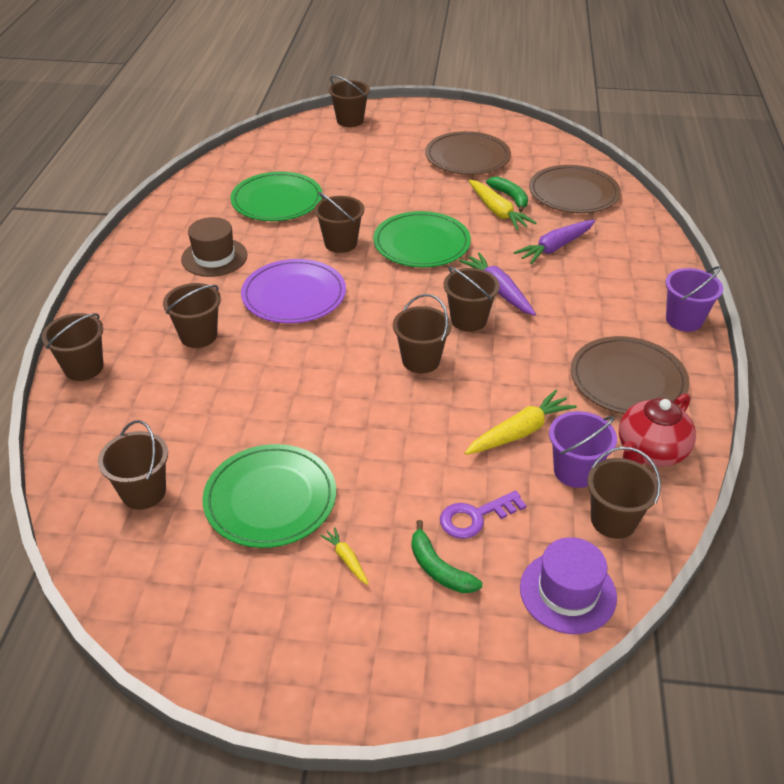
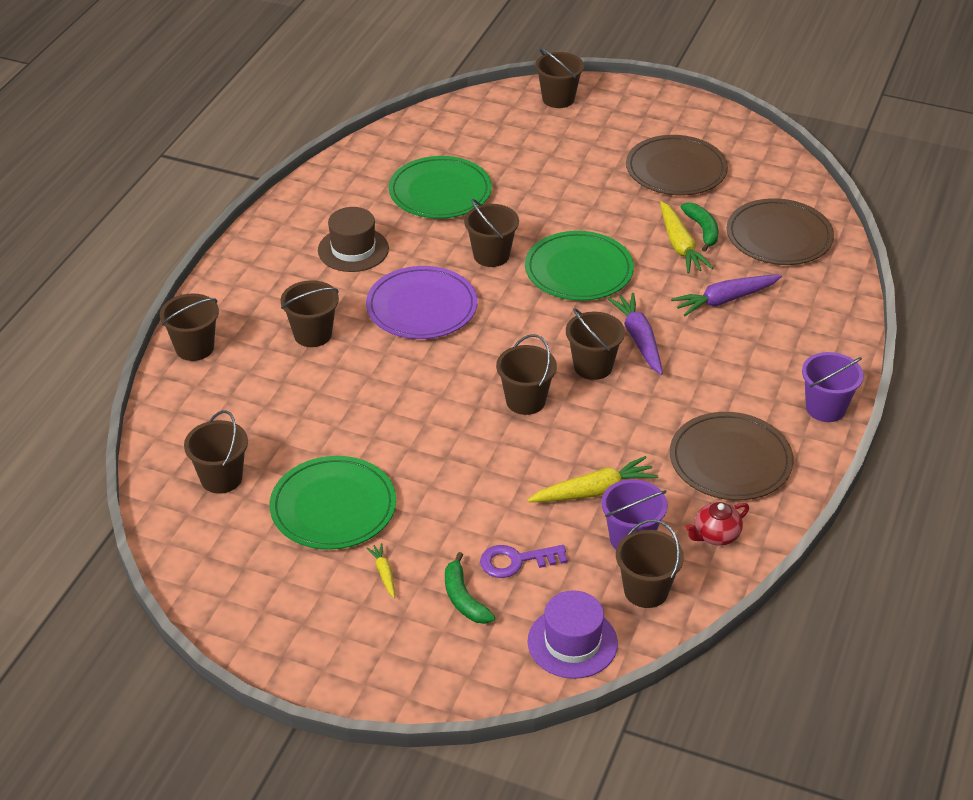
camera: 15 degrees right, 0 degrees up
(650, 451) = (715, 535): red teapot -> red teapot, size x0.63

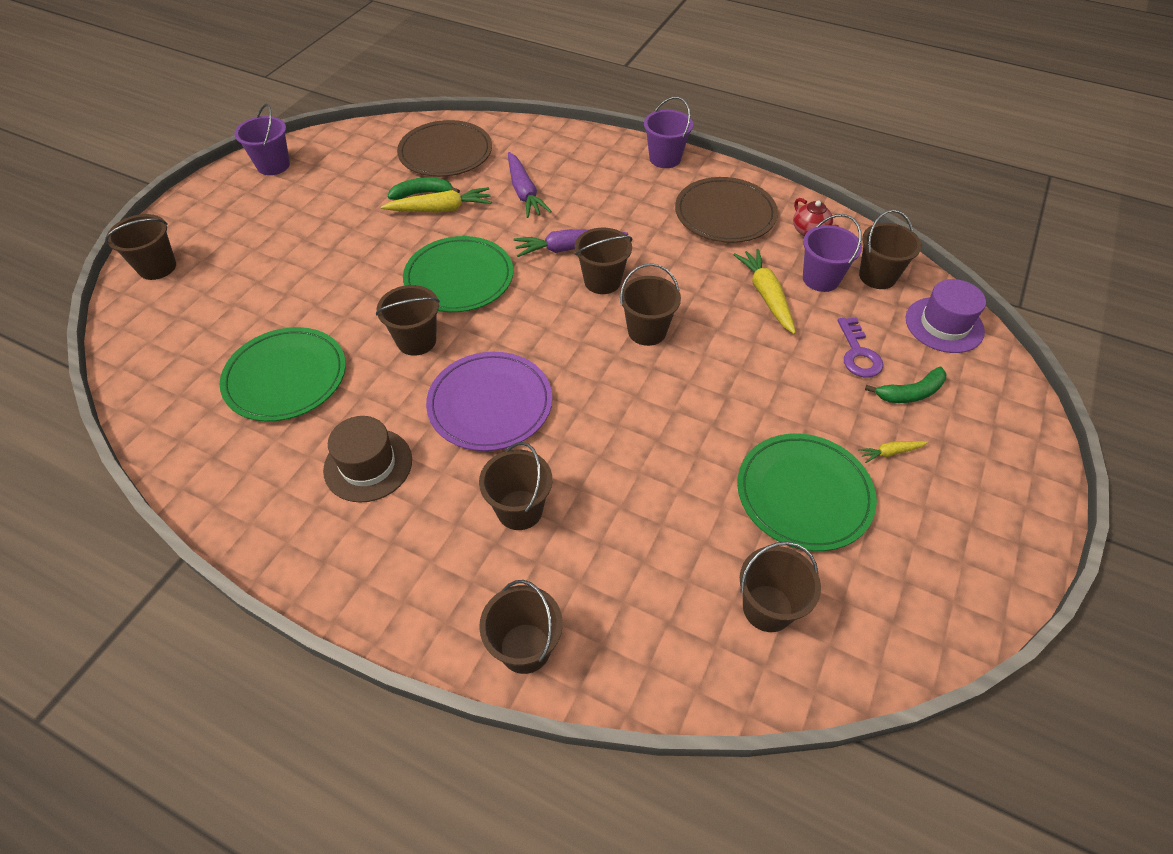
camera: 85 degrees left, 10 degrees up
(676, 170) = (324, 199): brown plate -> none
(720, 129) = (273, 165): none -> purple bucket

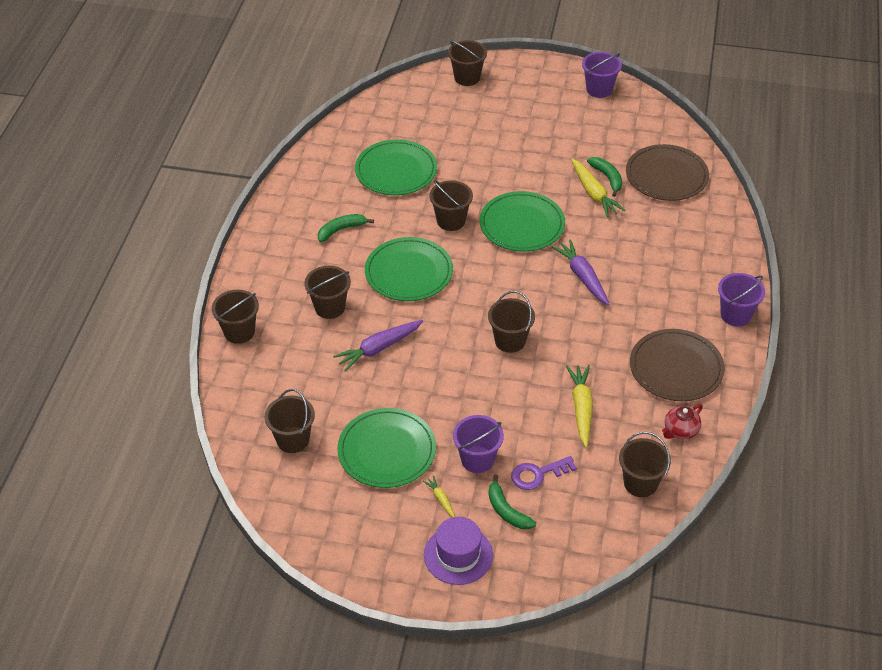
camera: 75 degrees right, 5 degrees down
(368, 465) = (341, 230): brown hat -> green banana
(490, 404) = (409, 272): purple plate -> green plate
(524, 192) = (639, 235): purple carrot -> purple carrot (378, 348)
(602, 281) = (553, 305): brown bucket -> none
(766, 295) = (581, 408): yellow carrot -> yellow carrot turned 60 degrees counterclockwise
(821, 279) = (619, 443): purple bucket -> purple bucket (477, 459)
(944, 325) = (597, 533): purple hat -> purple hat (458, 555)

